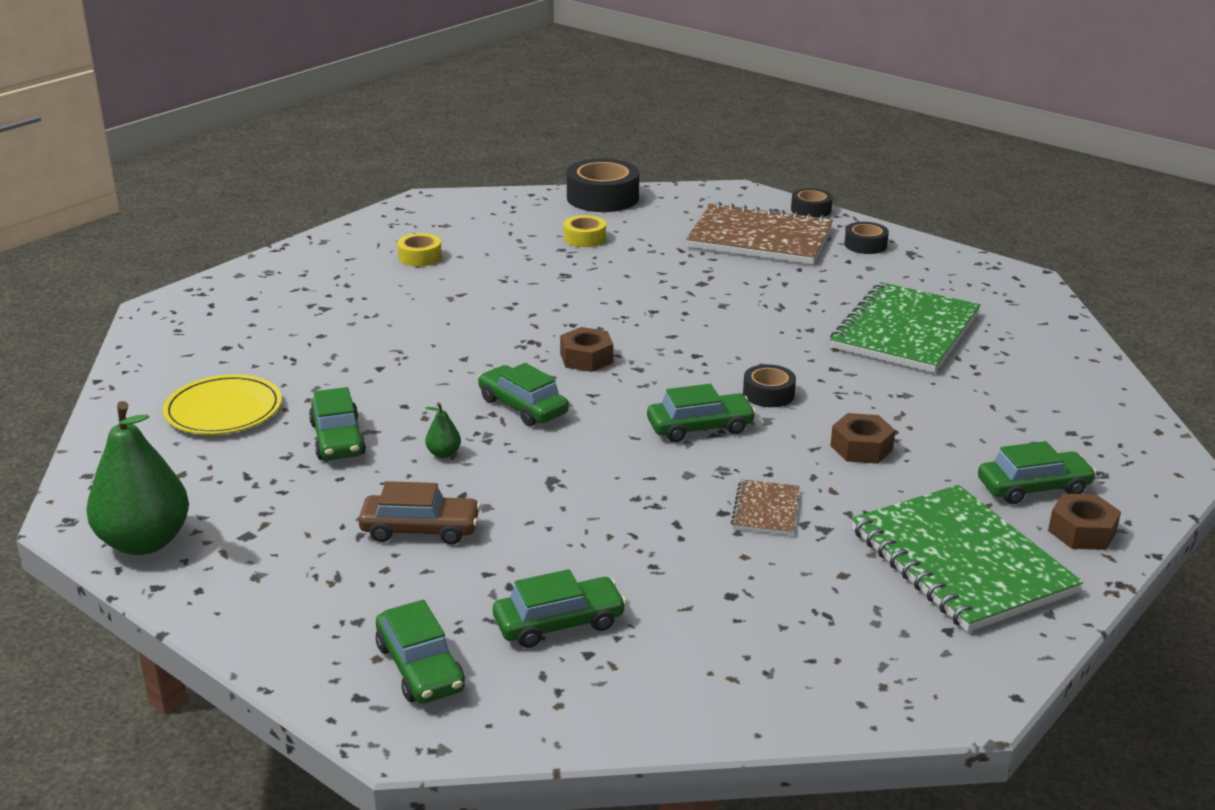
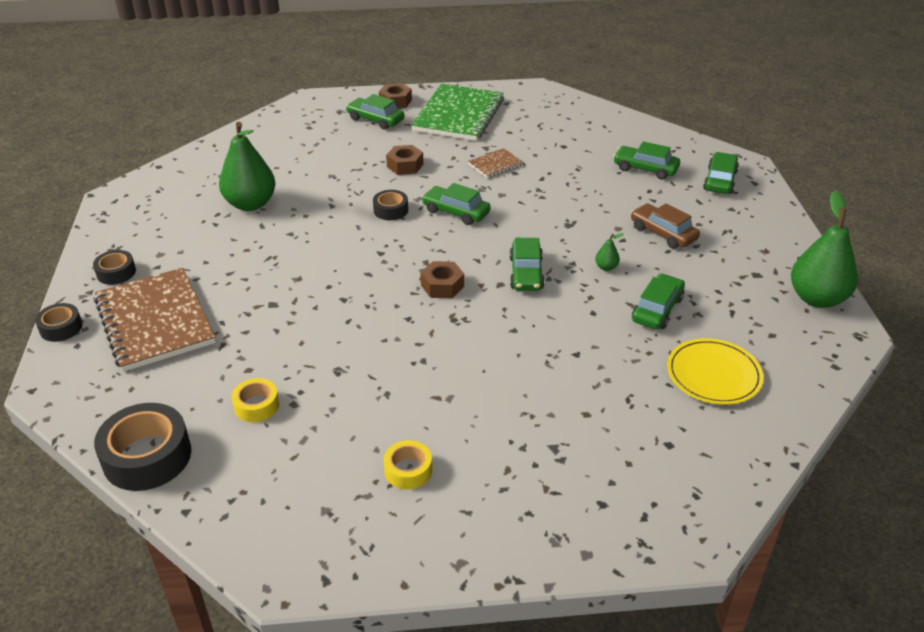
camera: 135 degrees left, 10 degrees up
(905, 331) = (250, 204): green notebook -> green pear

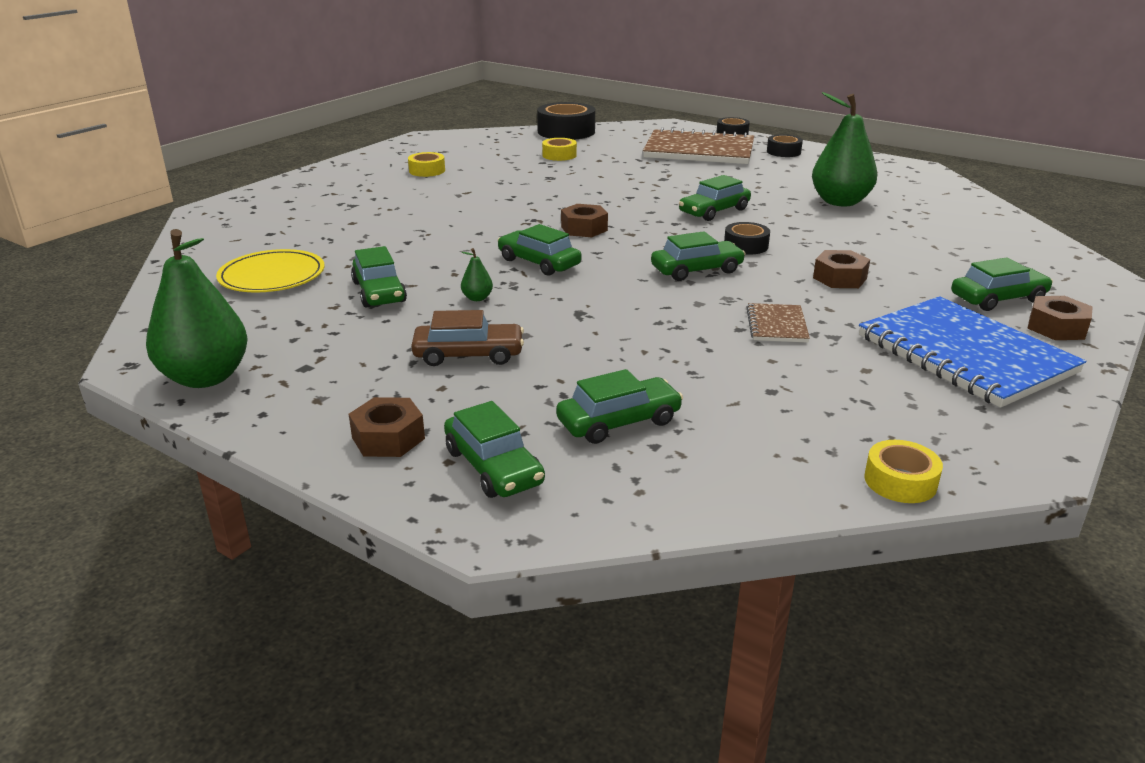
camera: 130 degrees right, 10 degrees down
(334, 247) = (714, 211): none -> green car
(458, 115) = (965, 354): green notebook -> blue notebook
(587, 106) = (900, 481): none -> yellow tape
(750, 214) = (388, 438): none -> brown nut

